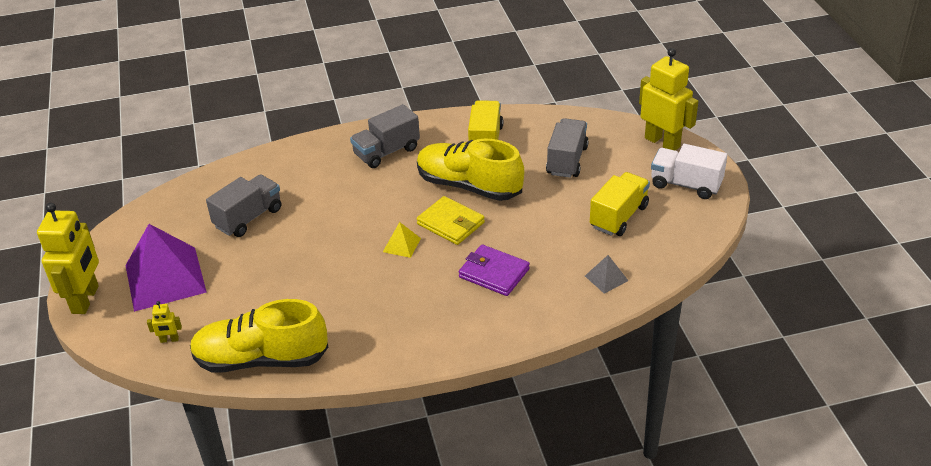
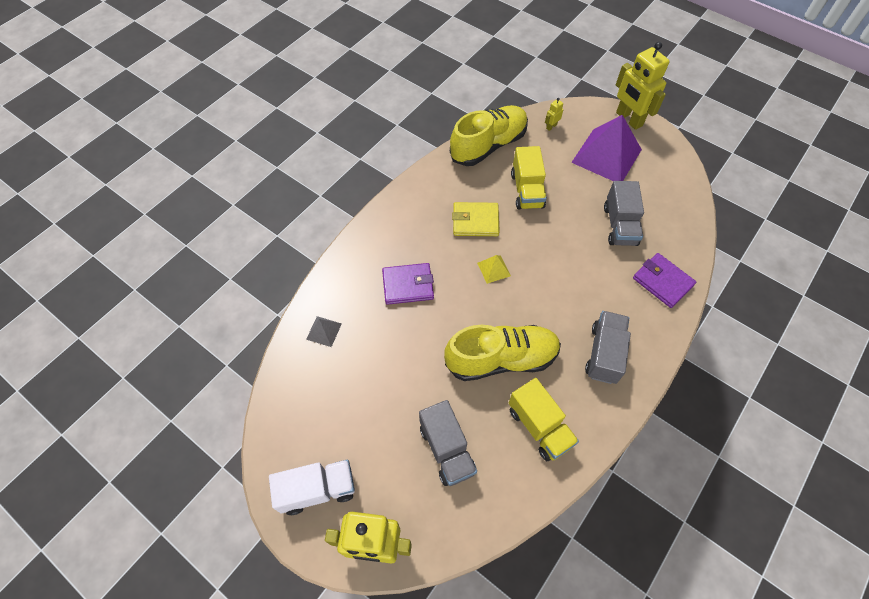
camera: 140 degrees right, 20 degrees up
(278, 167) = (662, 282): none -> purple wallet
(451, 223) = (478, 311): yellow wallet -> yellow wallet (475, 221)
(618, 216) = (354, 404): yellow truck -> yellow truck (527, 190)

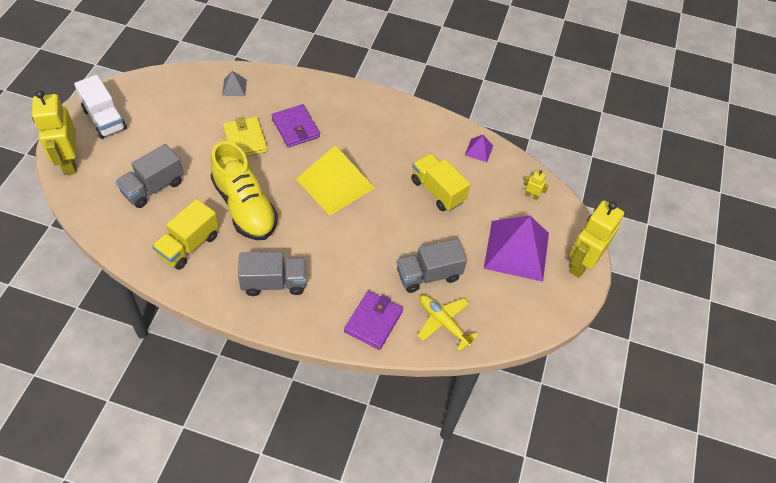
camera: 65 degrees right, 5 degrees down
(475, 221) = (382, 159): yellow wallet -> yellow wallet (245, 140)
(488, 145) = (479, 150): yellow shoe -> purple pyramid
(493, 269) = (335, 183): yellow pyramid -> yellow pyramid, size x2.31
(527, 190) = (437, 191): yellow truck -> yellow truck turned 75 degrees clockwise
(672, 230) = (443, 323): none -> yellow plane

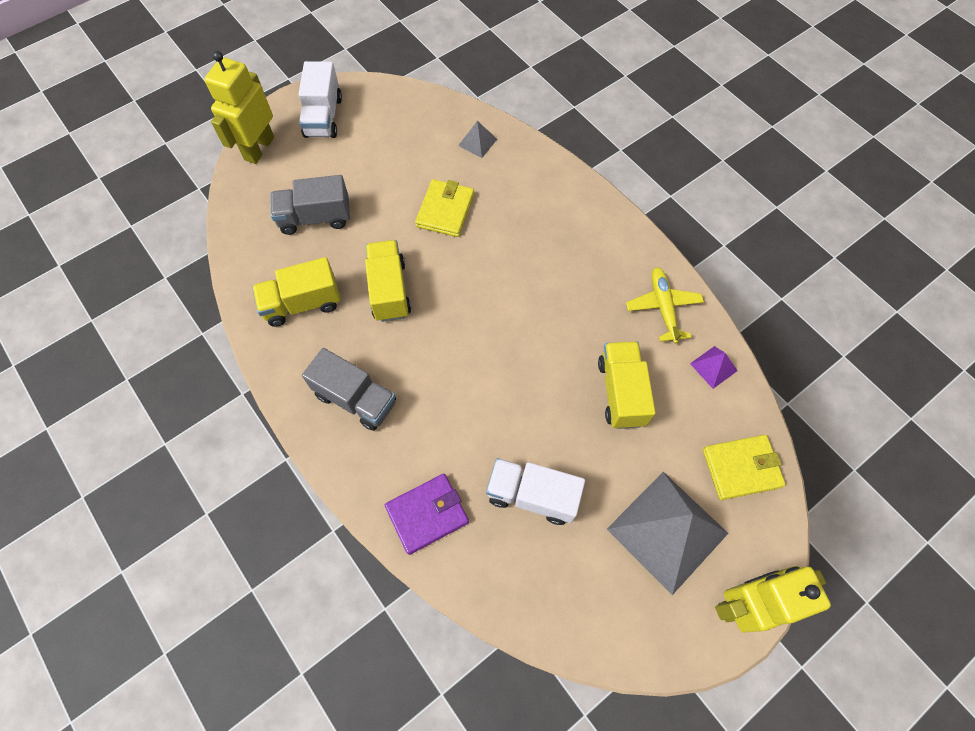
camera: 40 degrees right, 10 degrees up
(245, 207) = (389, 290): yellow shoe -> yellow truck
(296, 128) = (510, 224): purple wallet -> none
(335, 183) = (506, 315): yellow pyramid -> none
(428, 275) = (532, 495): grey truck -> white truck
(443, 323) = (506, 570): yellow plane -> yellow plane (663, 308)
(516, 250) = (667, 530): purple pyramid -> grey pyramid
(531, 196) = (741, 468): yellow robot -> yellow wallet

